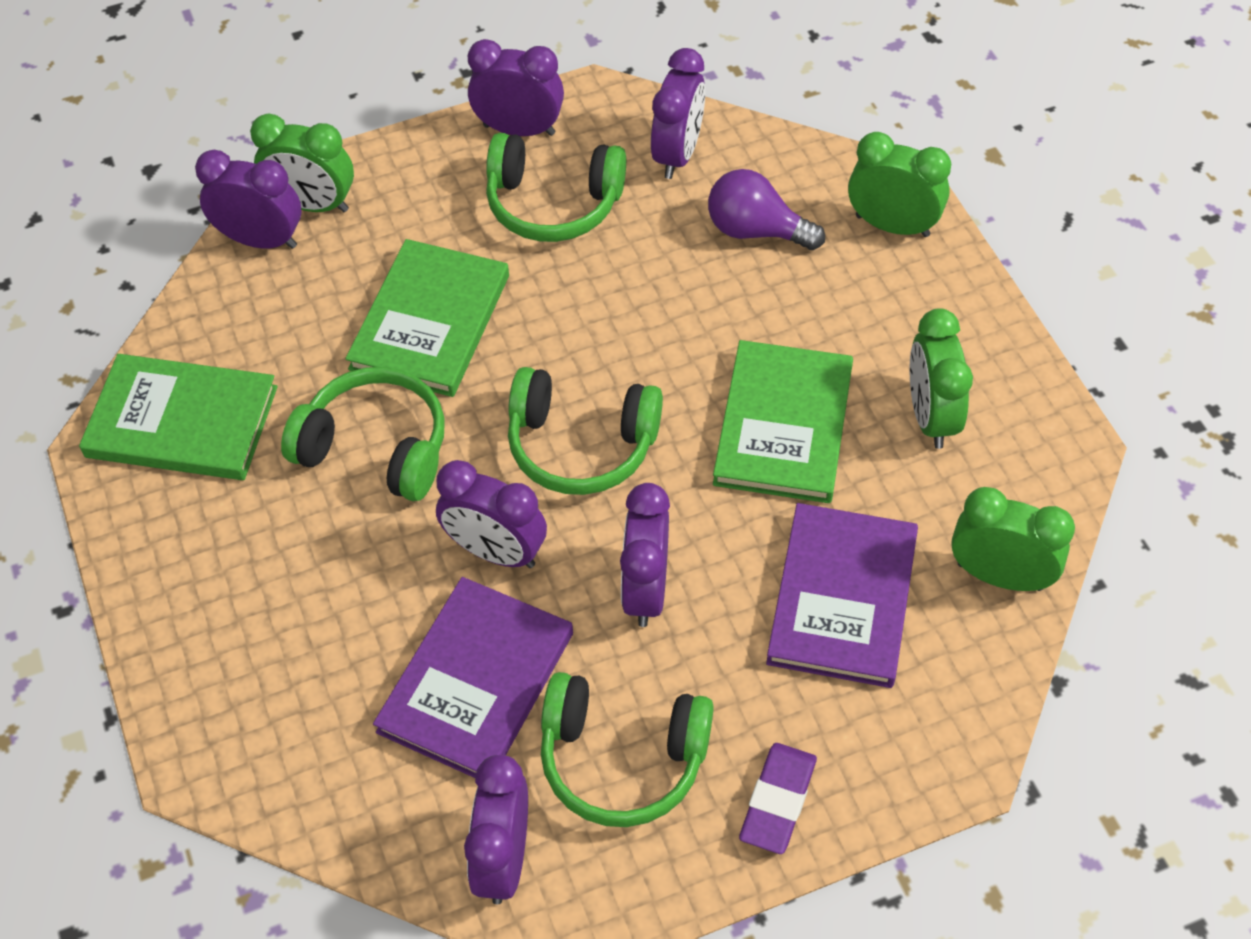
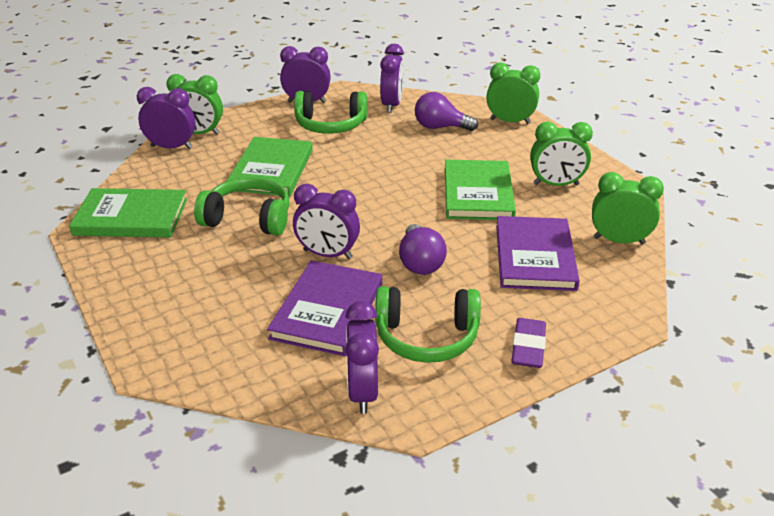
camera: 10 degrees left, 20 degrees down
(581, 445) = (367, 209): green headphones -> none
(645, 590) = (420, 263): purple clock -> purple light bulb
(930, 416) = (556, 184): green clock -> green clock turned 75 degrees counterclockwise

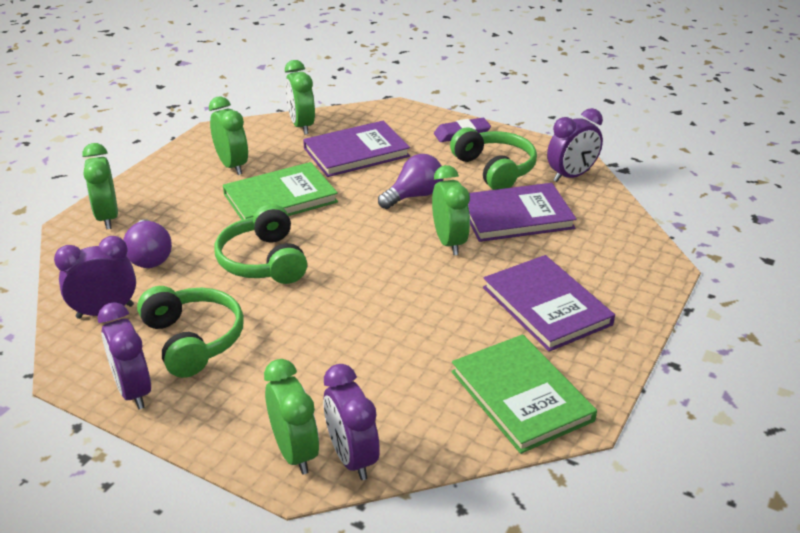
camera: 120 degrees left, 0 degrees up
(193, 268) = (546, 306): none -> purple book
(248, 219) = (442, 310): green headphones -> green headphones (263, 261)
(271, 170) = (338, 339): green book -> none
(327, 254) = (449, 242): purple clock -> green clock

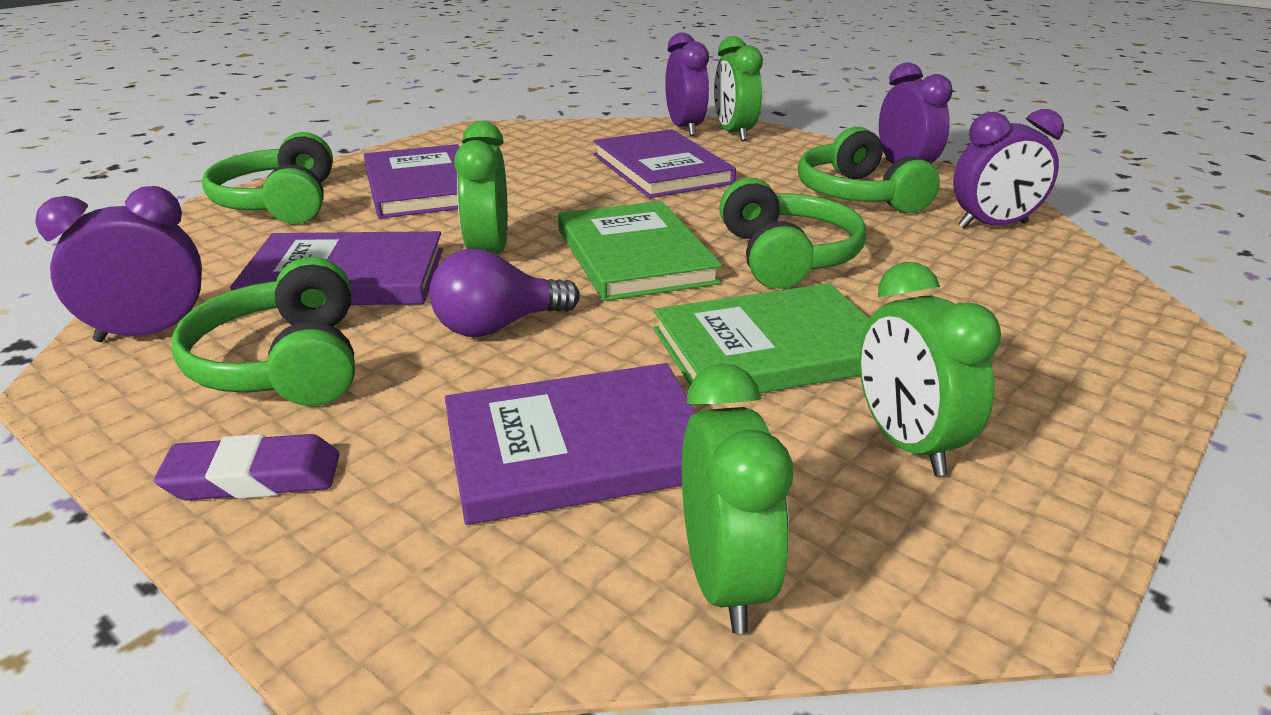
camera: 170 degrees left, 5 degrees down
(107, 217) = (1117, 346): green clock -> none
(150, 257) = (977, 277): purple light bulb -> none
(362, 360) = (661, 169): none -> purple book
(521, 396) = (515, 141): green book -> green book (635, 256)
(628, 273) = (280, 202): none -> green headphones

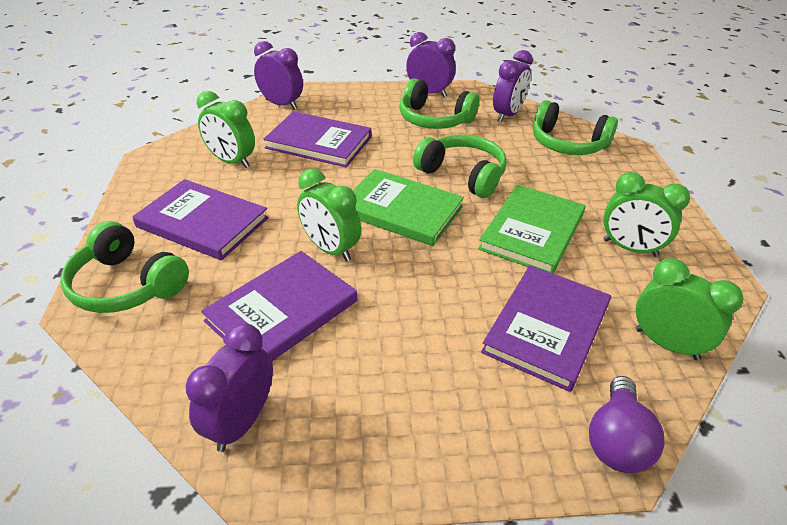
camera: 45 degrees left, 10 degrees up
(254, 477) = (460, 444): purple eraser -> none
(285, 363) = (356, 382): green headphones -> green headphones (567, 144)
(498, 326) = (414, 290): purple light bulb -> purple light bulb (616, 440)
(734, 133) = (314, 98): green clock -> green clock (231, 161)

